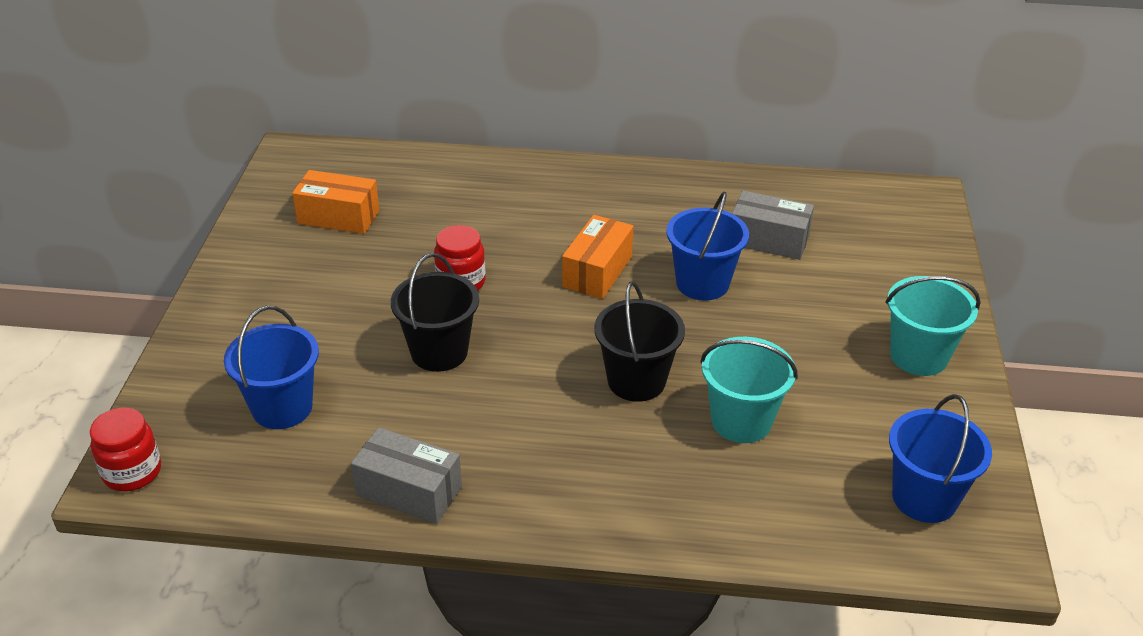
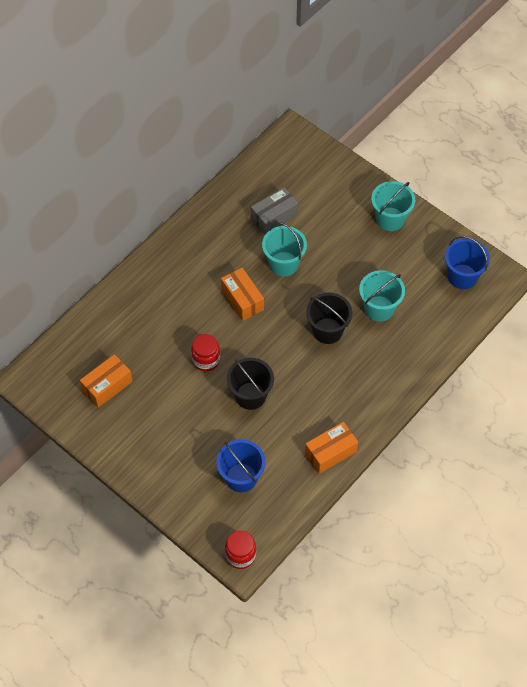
camera: 55 degrees left, 20 degrees up
(409, 491) = (330, 452): grey box -> orange box
(702, 283) = (284, 264): blue bucket -> turquoise bucket

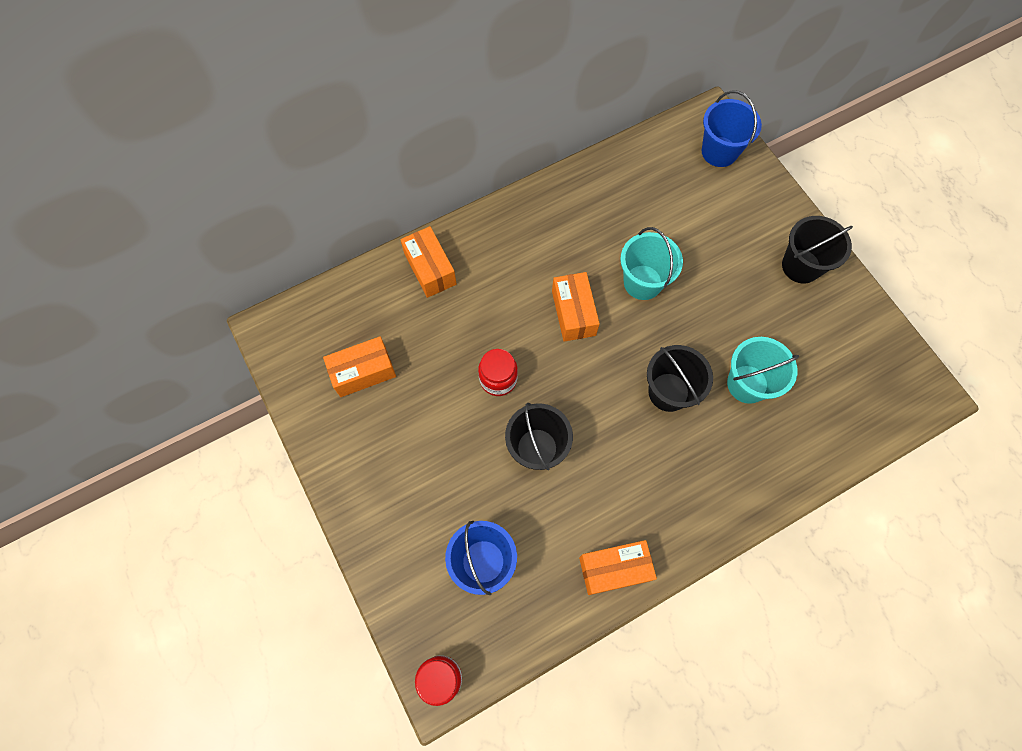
camera: 20 degrees right, 10 degrees up
(127, 302) = (430, 269): none -> orange box
(274, 217) = (652, 217): grey box -> none
(390, 219) = (801, 266): turquoise bucket -> black bucket
(462, 276) = (874, 376): blue bucket -> blue bucket (719, 152)

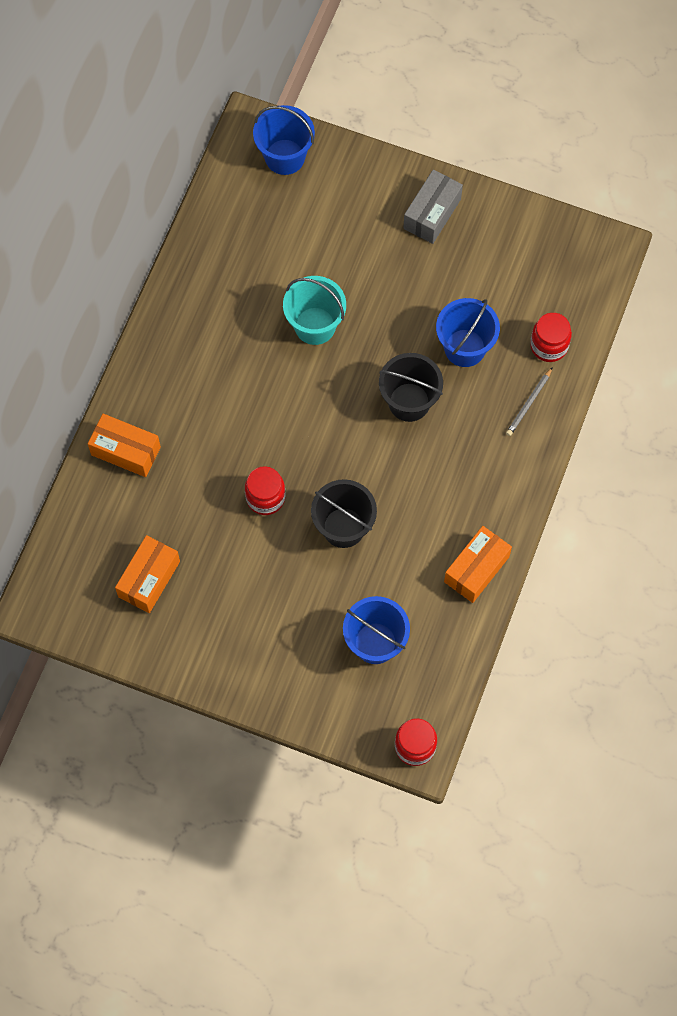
camera: 40 degrees left, 0 degrees up
(573, 313) = (280, 396): orange box -> none
(747, 384) = (465, 348): turquoise bucket -> blue bucket
(766, 467) = (529, 403): none -> grey pencil
(801, 266) = (432, 213): black bucket -> grey box
(819, 434) = (549, 346): none -> red jar

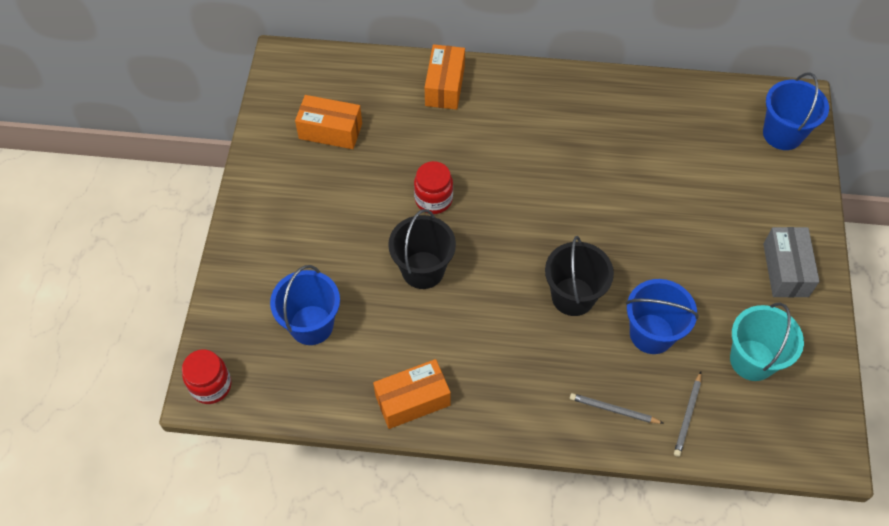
camera: 75 degrees right, 10 degrees down
(315, 326) = (621, 198): turquoise bucket -> turquoise bucket (752, 360)
(432, 213) = (785, 270): grey box -> grey box turned 75 degrees clockwise
(476, 569) = (412, 400): orange box -> orange box turned 45 degrees counterclockwise
(549, 346) = (687, 415): red jar -> grey pencil

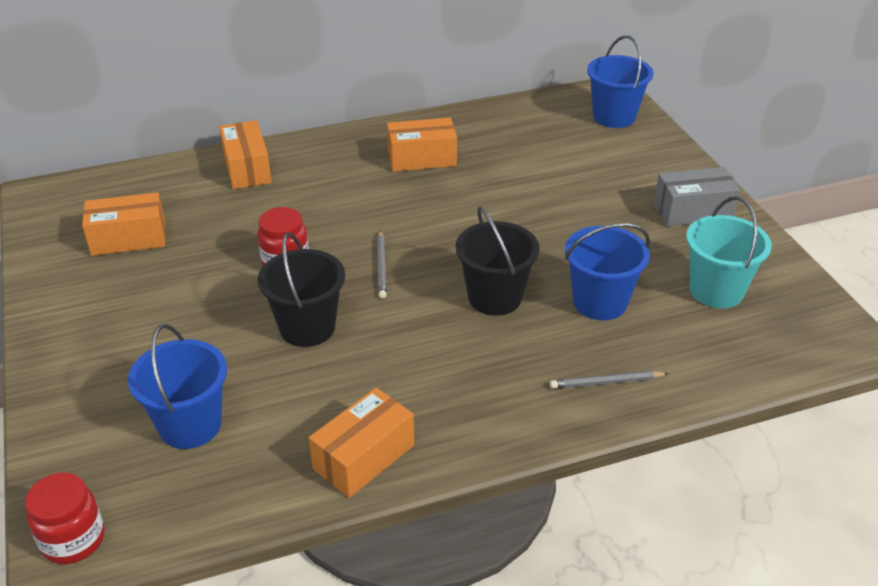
camera: 25 degrees left, 20 degrees down
(588, 125) = (422, 158): none -> orange box
(687, 415) = (687, 359): grey pencil -> grey pencil (381, 266)
(785, 270) = (693, 211): grey box -> grey box turned 75 degrees counterclockwise

